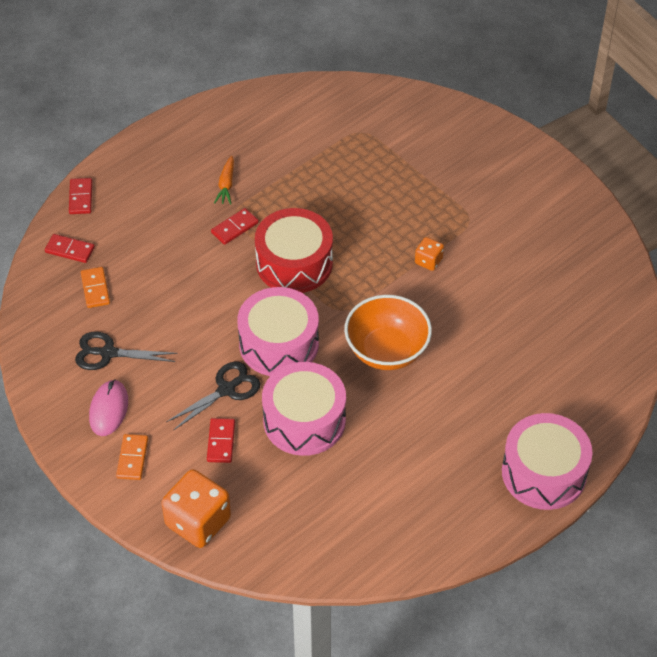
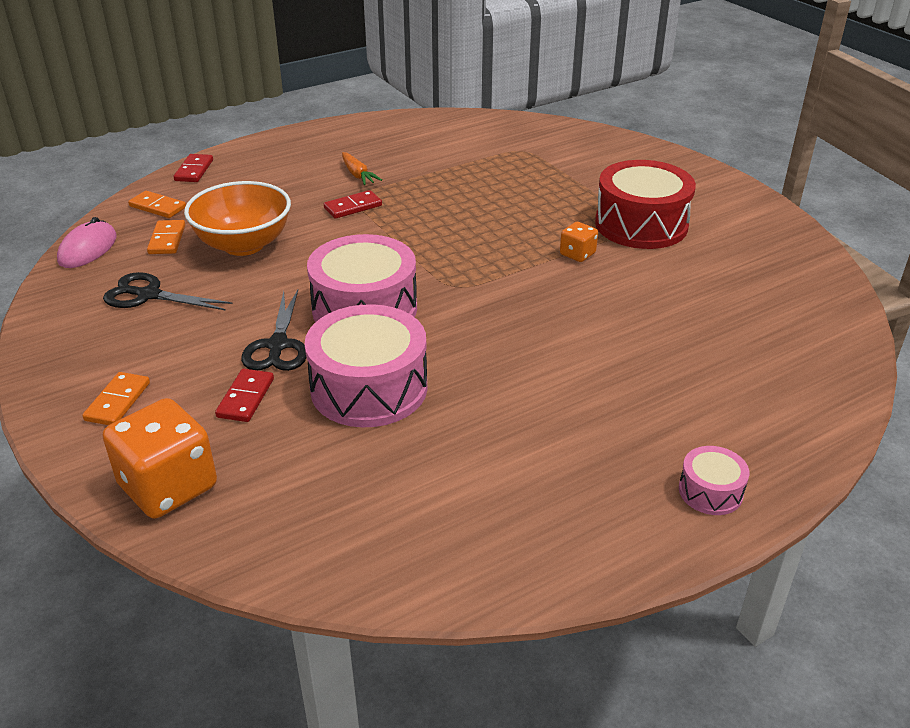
camera: 10 degrees right, 15 degrees down
(70, 250) = (157, 207): red domino -> orange domino
(109, 409) = (117, 348): pink mouse -> pink mouse (88, 249)
(226, 185) = (358, 175): orange carrot -> orange carrot turned 45 degrees counterclockwise
(226, 390) = (278, 345): black scissors -> black scissors turned 120 degrees clockwise
(294, 263) = (411, 241): red drum -> red drum (641, 224)
(387, 351) = (503, 330): orange bowl -> orange bowl (244, 245)
(544, 473) = (710, 491): pink drum -> pink drum, size x0.48

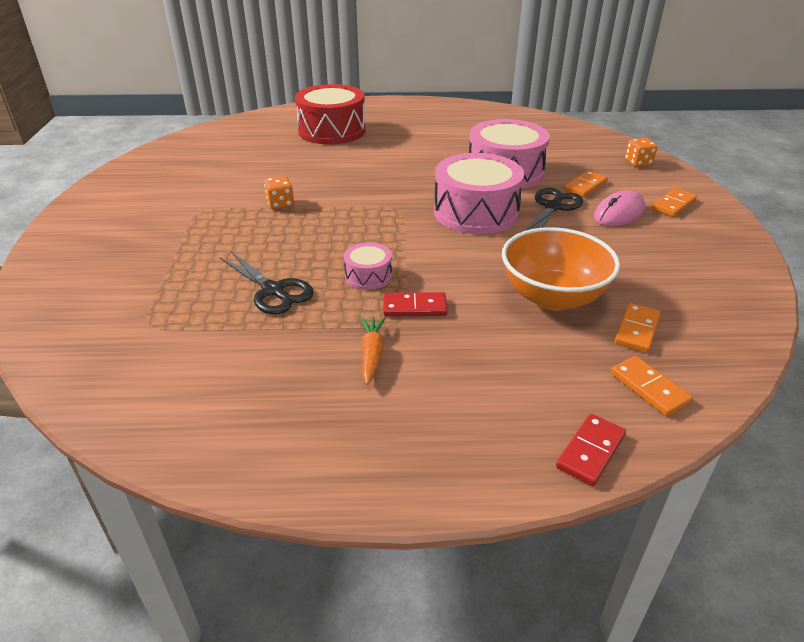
camera: 150 degrees left, 0 degrees up
(88, 249) = (732, 346): pink mouse -> pink mouse (619, 213)
(149, 295) = (655, 272): black scissors -> black scissors (273, 290)
(168, 486) = (638, 163): orange dice -> orange dice, size x0.50
(245, 398) = (585, 186): red domino -> orange domino
(641, 224) = (198, 210): red drum -> red drum (332, 131)
(710, 491) = (381, 107): pink drum -> pink drum (368, 276)

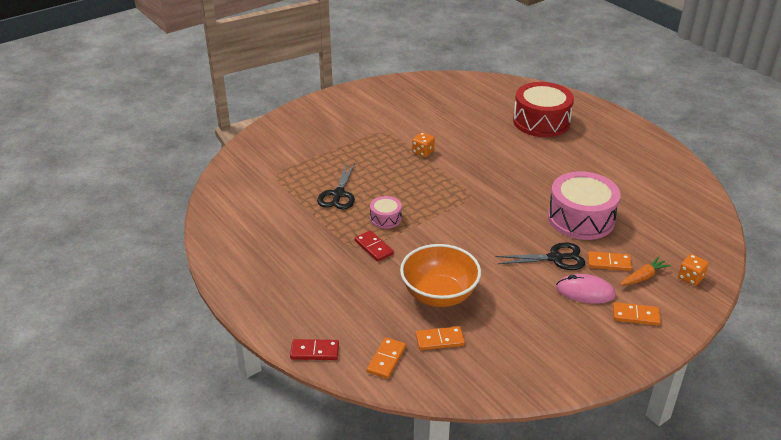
camera: 55 degrees right, 0 degrees up
(372, 354) = (320, 251): orange carrot -> orange carrot (643, 277)
(476, 212) = (505, 228): pink drum -> none

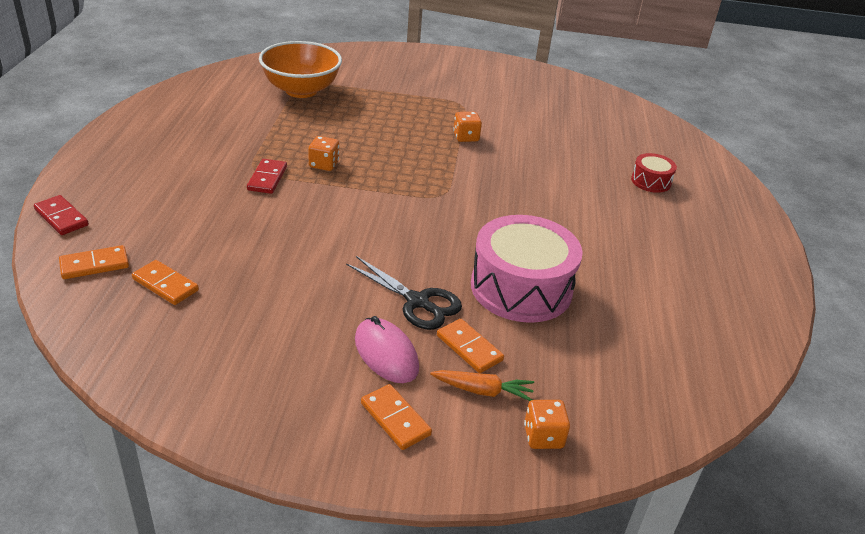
camera: 40 degrees right, 0 degrees up
(338, 194) = (322, 124): black scissors -> none
(385, 218) = (324, 164): pink drum -> orange dice
(439, 295) = (242, 251): orange bowl -> orange bowl (301, 90)
(541, 122) = (651, 181): red drum -> red drum, size x0.48

